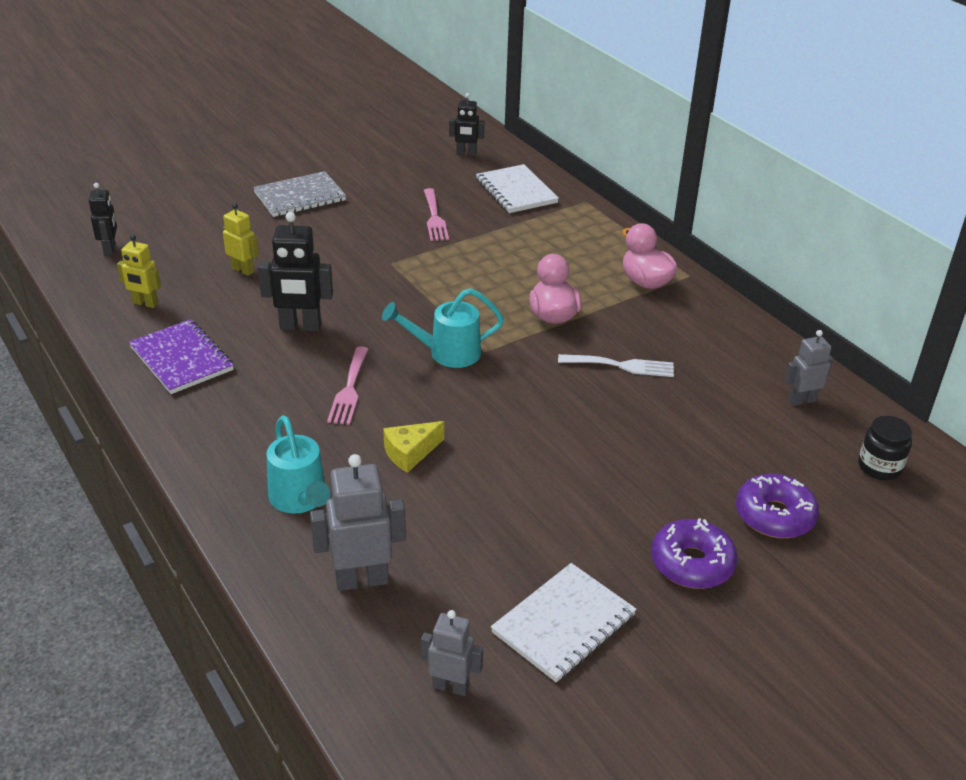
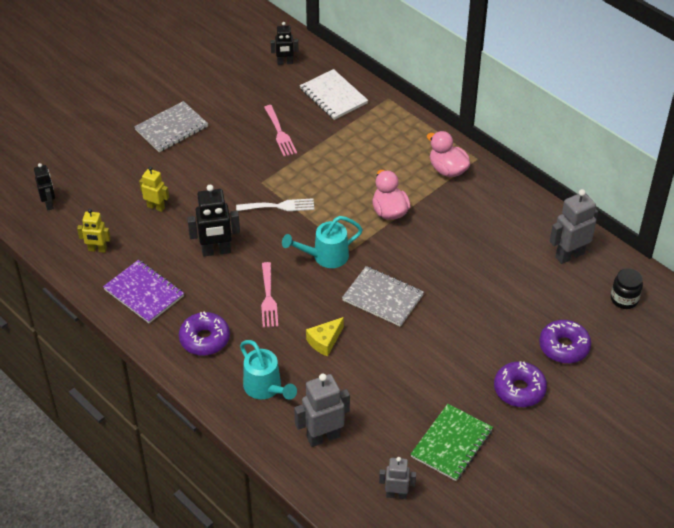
camera: 10 degrees left, 10 degrees up
(239, 424) = (204, 339): none -> purple donut
(513, 412) = (383, 298): none -> grey notebook
(564, 624) = (451, 444): white notebook -> green notebook
(622, 366) = (446, 247): white fork -> white fork (279, 206)
(801, 400) = (569, 255): grey robot -> grey robot, size x1.60

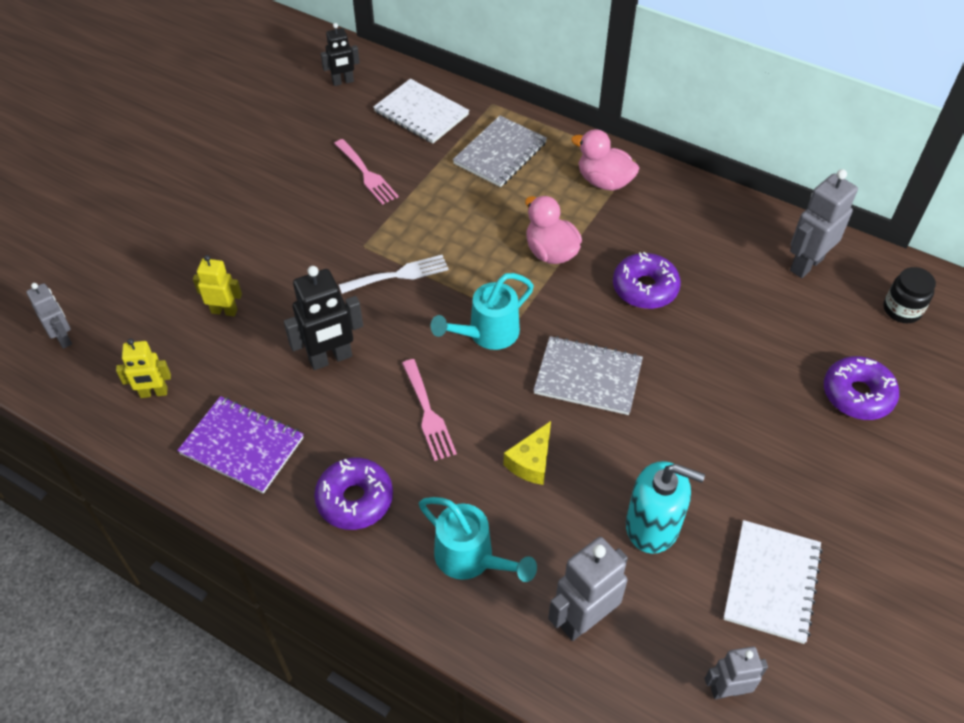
camera: 15 degrees left, 5 degrees up
(49, 204) = (63, 338): black robot -> grey robot
(171, 128) = (215, 195): grey notebook -> grey notebook (500, 153)
(389, 395) = (653, 525): none -> turquoise soap dispenser
(451, 444) = (772, 582): green notebook -> white notebook
(519, 389) = (827, 473): purple donut -> purple donut (645, 288)

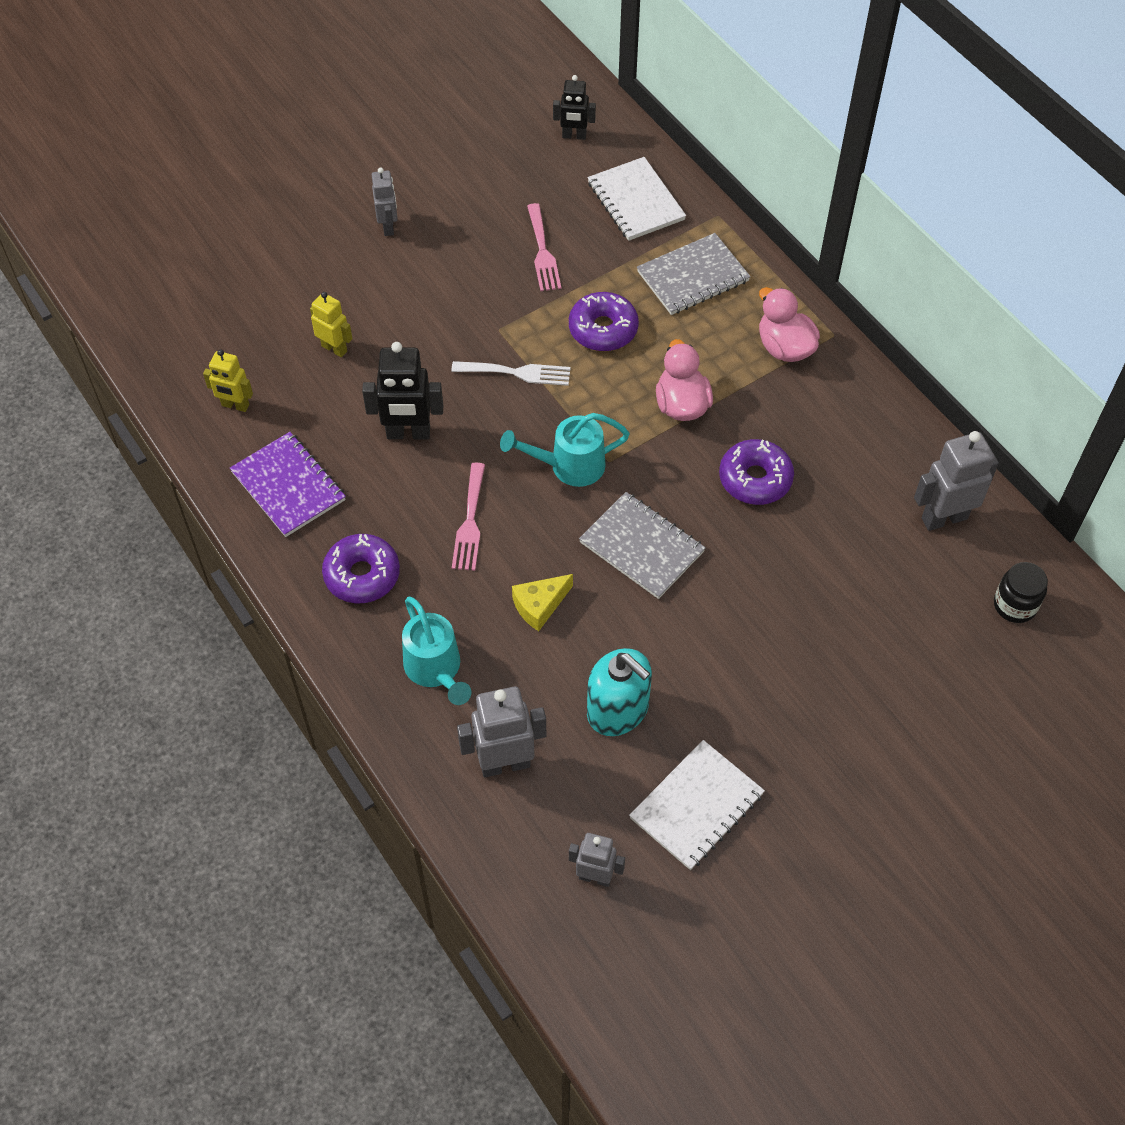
camera: 25 degrees right, 5 degrees up
(63, 338) = (180, 321): grey robot -> grey robot (388, 226)
(857, 395) = (903, 671): purple donut -> purple donut (603, 329)

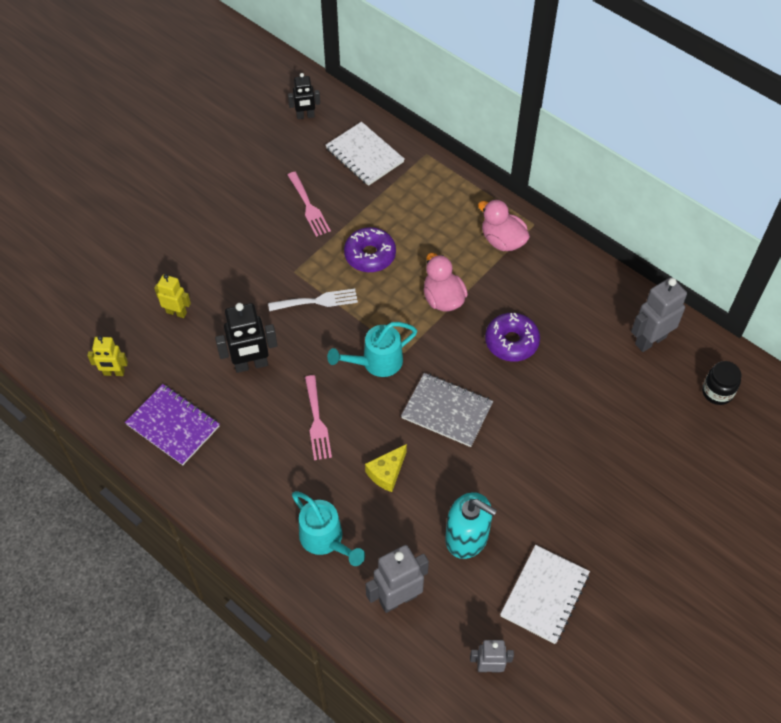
camera: 15 degrees left, 0 degrees up
(362, 575) = (249, 481): purple donut -> none
(388, 226) = (189, 211): grey robot -> none
(693, 276) = (422, 202): grey notebook -> none

